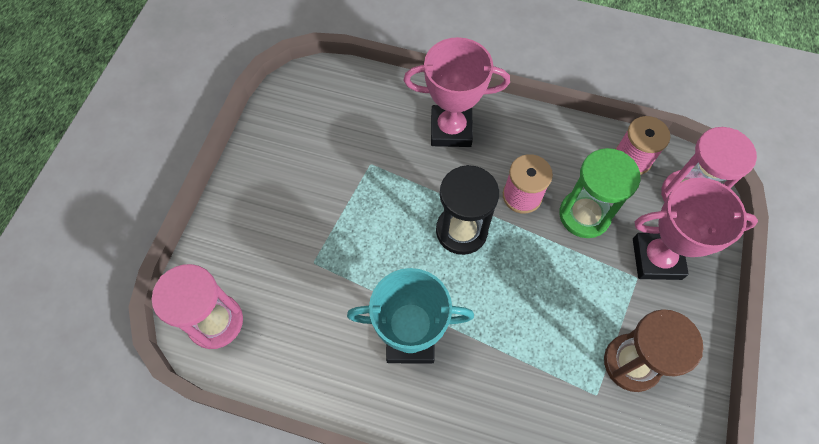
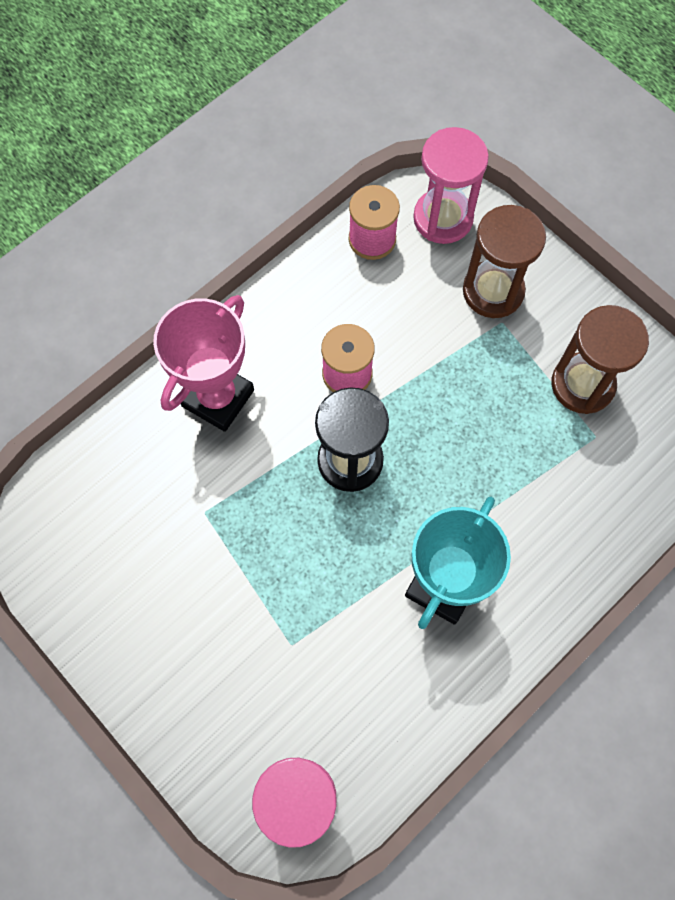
camera: 60 degrees left, 5 degrees up
(584, 215) = (406, 327): green hourglass -> none
(656, 258) = (493, 291): pink trophy -> brown hourglass

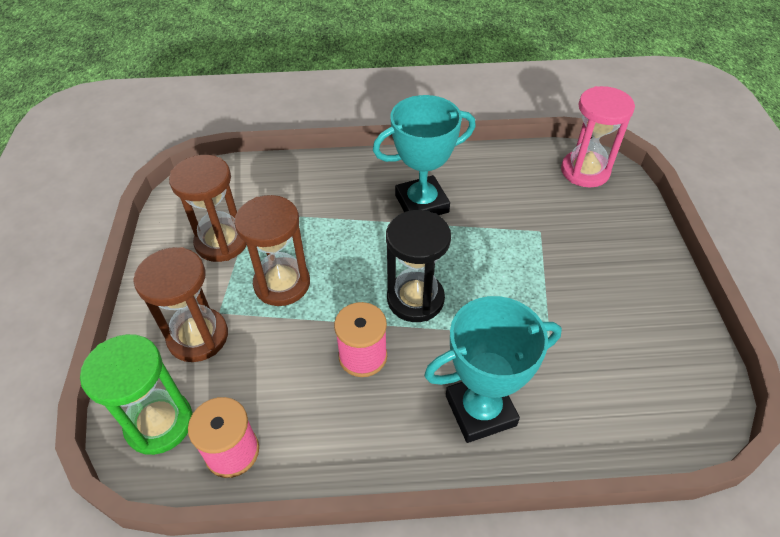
camera: 140 degrees left, 20 degrees down
(218, 398) = (480, 410): pink trophy -> turquoise trophy
(443, 218) = (159, 423): pink hourglass -> green hourglass
(480, 386) = (282, 284): none -> brown hourglass

